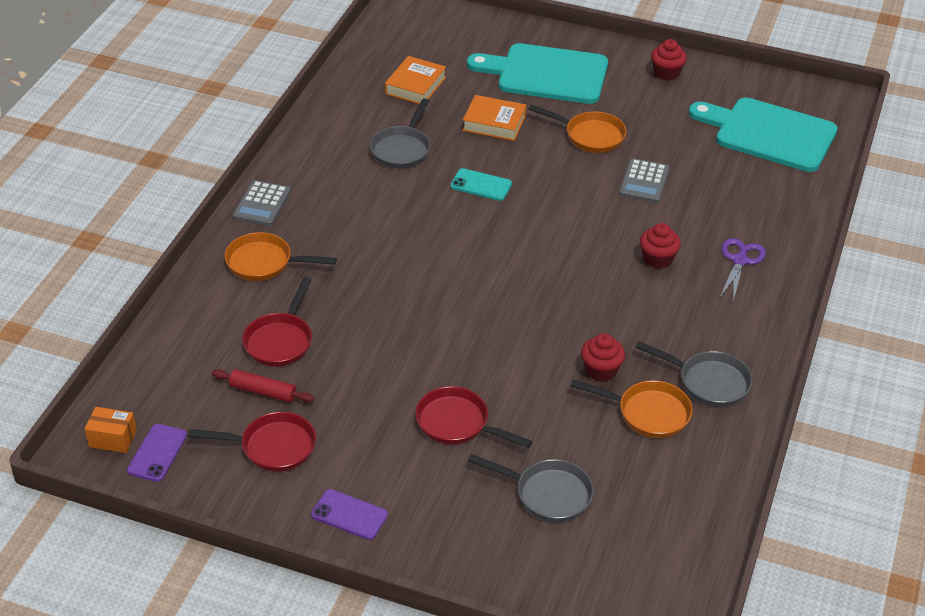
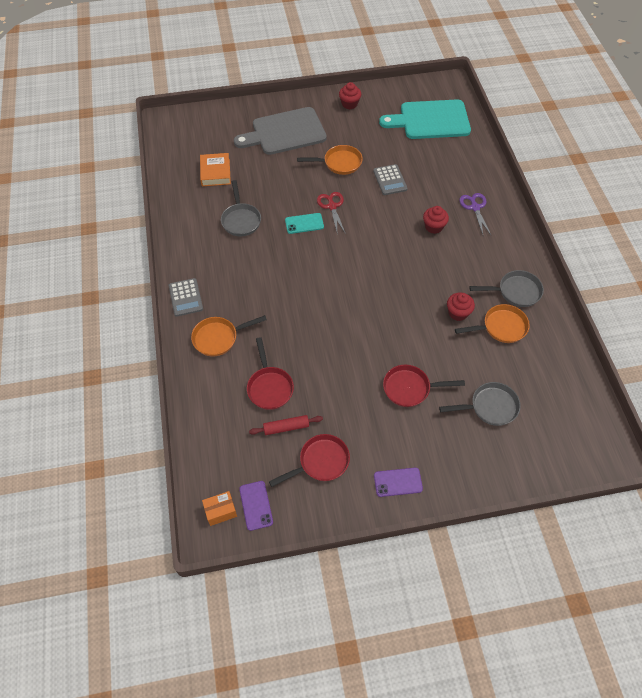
camera: 30 degrees left, 15 degrees up
(494, 123) = (280, 178): orange book -> none
(535, 181) = (332, 206): none -> red scissors
(546, 74) = (285, 132): turquoise cutting board -> grey cutting board

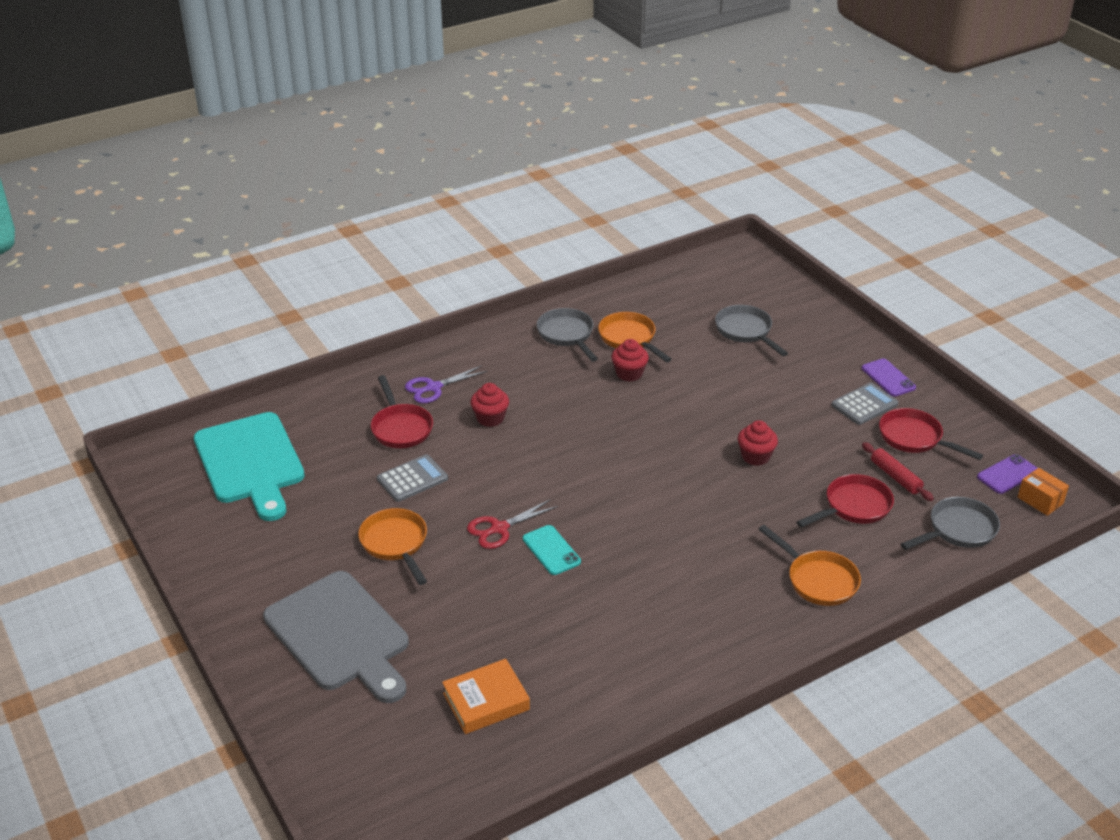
camera: 110 degrees left, 20 degrees down
(185, 297) = (775, 642): grey calculator -> grey calculator (864, 405)
(241, 220) = (582, 628): grey pan -> grey pan (958, 530)
(349, 104) = (233, 568): red cupcake -> red cupcake (755, 456)
(410, 388) = (765, 391): red pan -> red pan (401, 428)

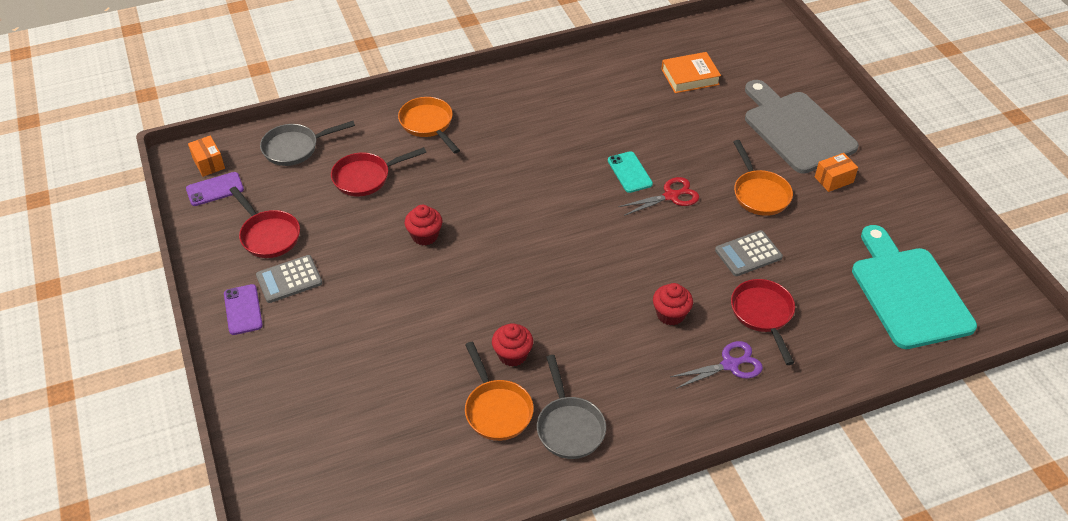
camera: 170 degrees left, 10 degrees up
(303, 572) = (833, 179): none -> orange box
(745, 331) = (357, 401): grey pan -> none
(895, 477) = (312, 199): red rolling pin -> none

